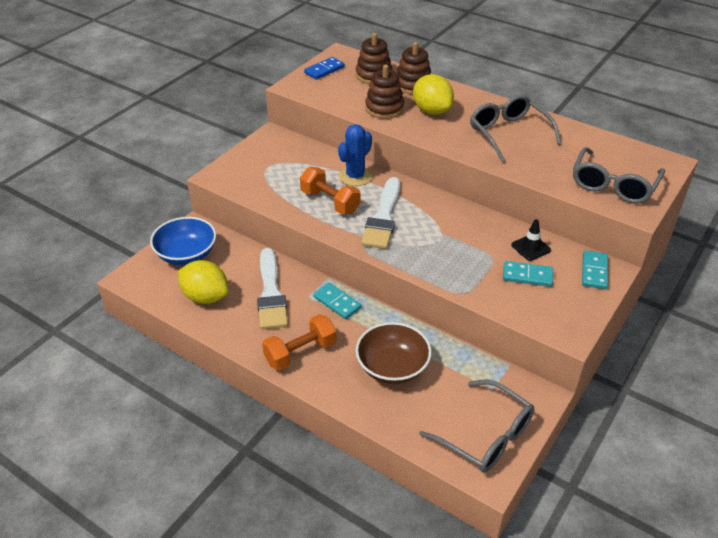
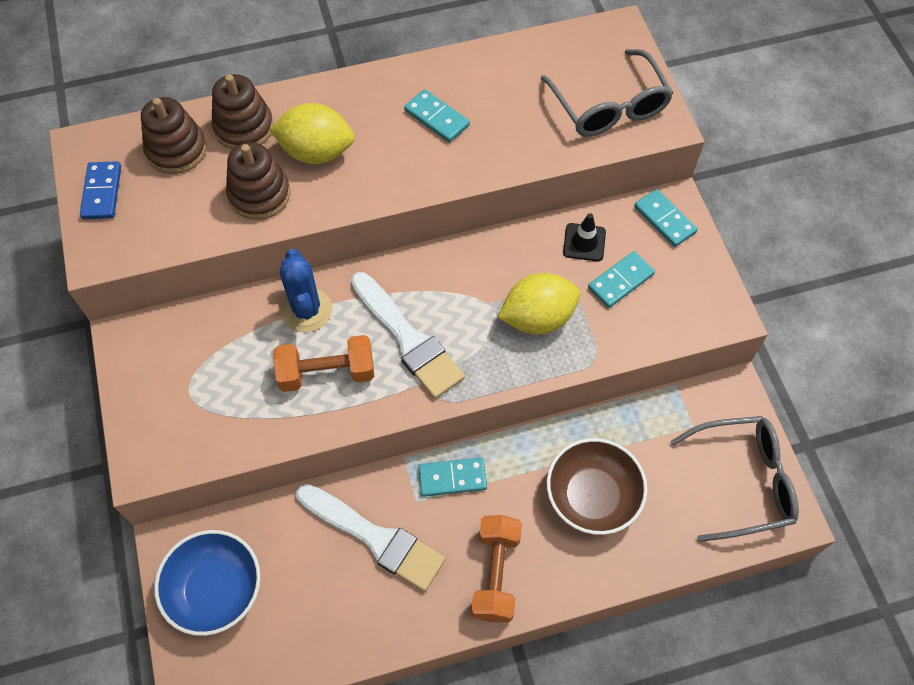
camera: 50 degrees left, 20 degrees up
(206, 297) = (314, 617): yellow lemon -> yellow lemon (537, 318)
(509, 134) = (437, 118): grey glasses -> turquoise domino

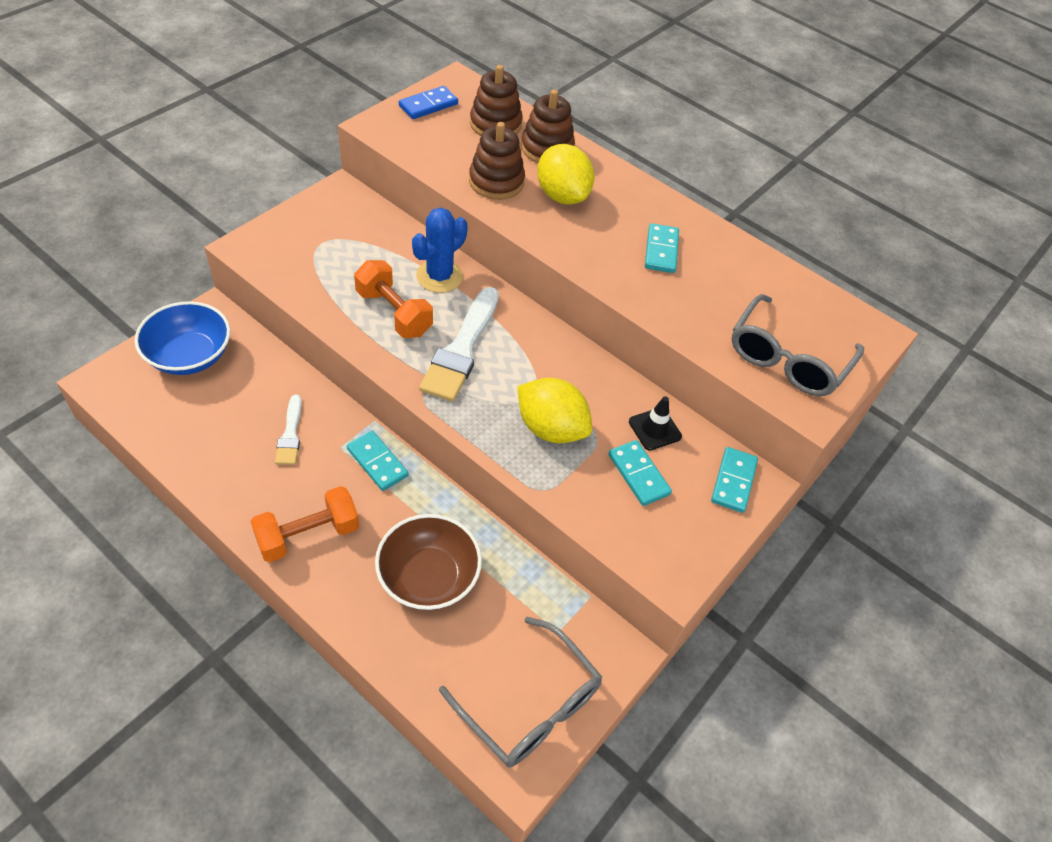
camera: 50 degrees right, 10 degrees down
(375, 538) = (290, 434): white brush -> white brush, size x0.55
(620, 281) = (638, 474): turquoise domino -> turquoise domino turned 45 degrees clockwise

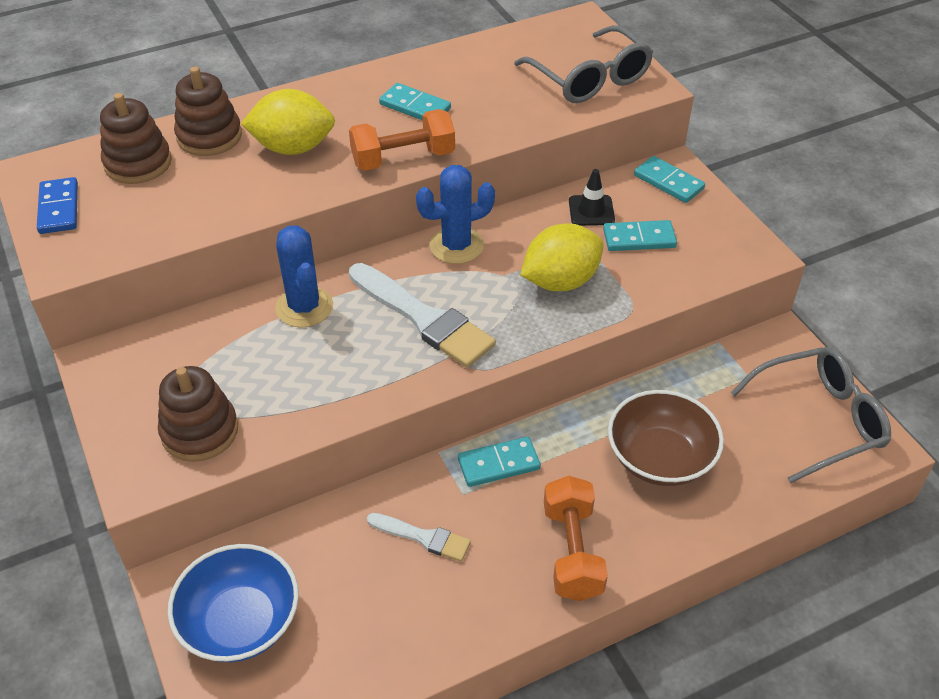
camera: 60 degrees left, 5 degrees down
(394, 313) = (339, 361): orange dumbbell -> orange dumbbell (403, 158)
(496, 182) = (238, 190): brown stacking toy -> brown stacking toy (200, 431)
(555, 347) = (456, 246): none -> blue cactus

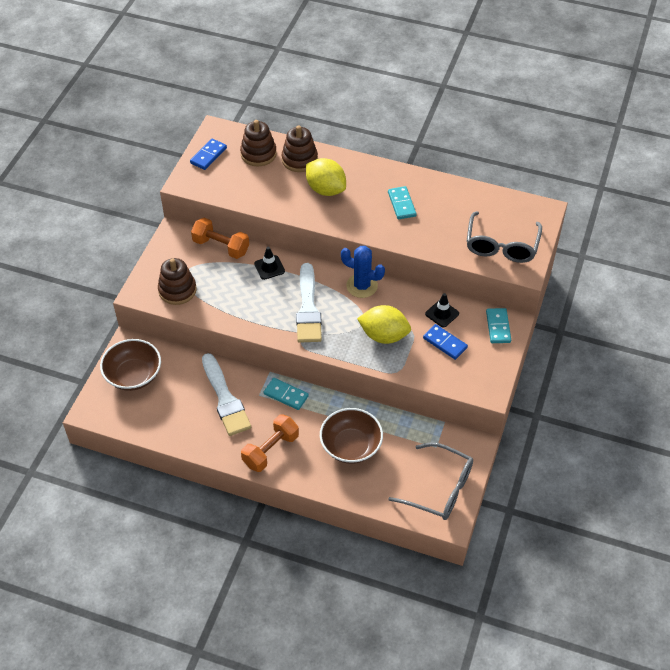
camera: 45 degrees right, 5 degrees up
(240, 622) = (133, 375): blue bowl -> brown bowl
(304, 307) = (269, 267): blue cactus -> black traffic cone
(403, 158) = (363, 227): orange dumbbell -> orange dumbbell (221, 246)
(423, 537) = (225, 398): white brush -> white brush, size x1.83
(639, 238) = (445, 343): turquoise domino -> blue domino

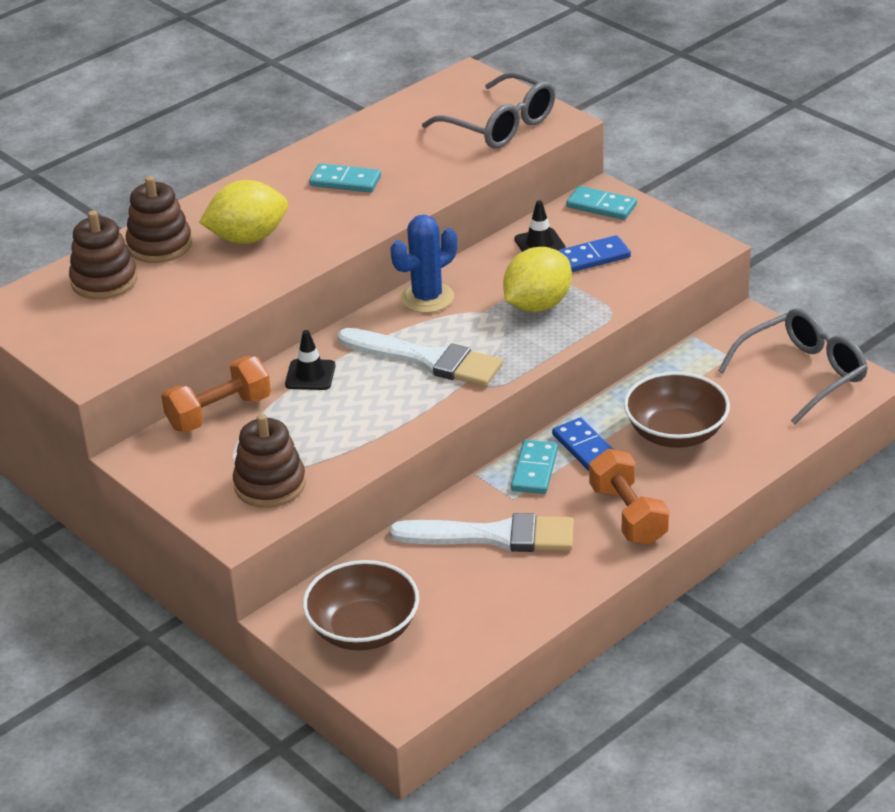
camera: 60 degrees left, 15 degrees down
(208, 156) = (53, 331): blue domino -> blue domino (585, 447)
(286, 395) = (535, 470): turquoise domino -> turquoise domino turned 45 degrees counterclockwise

